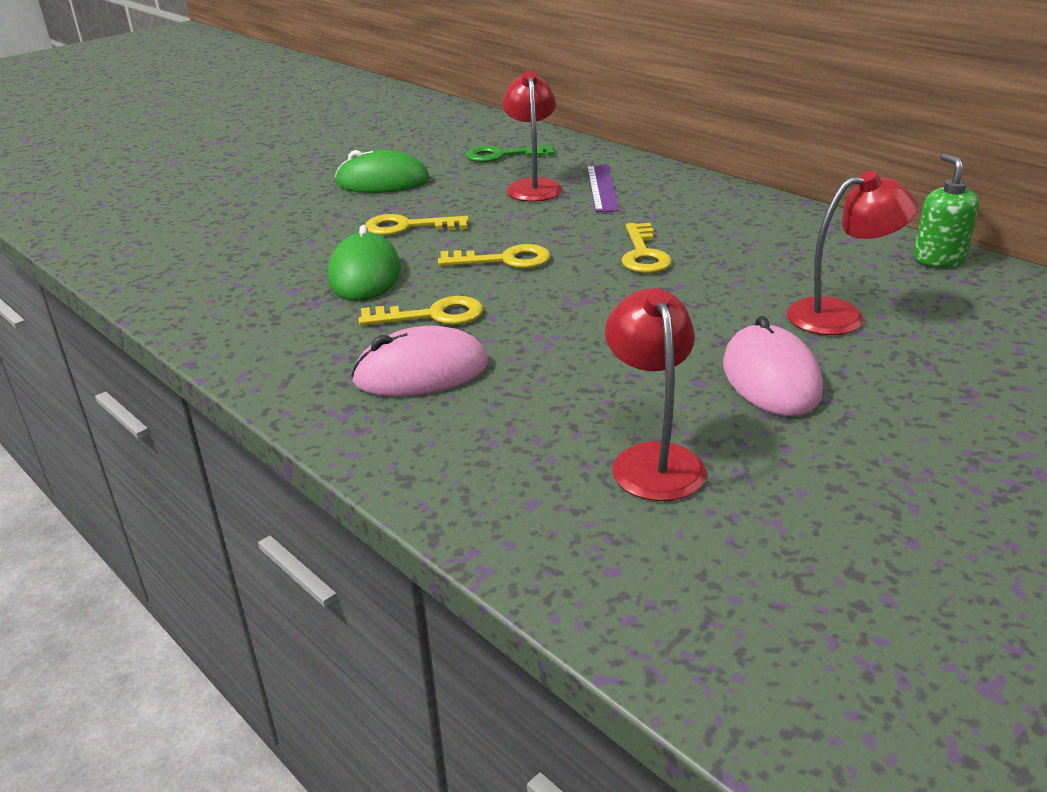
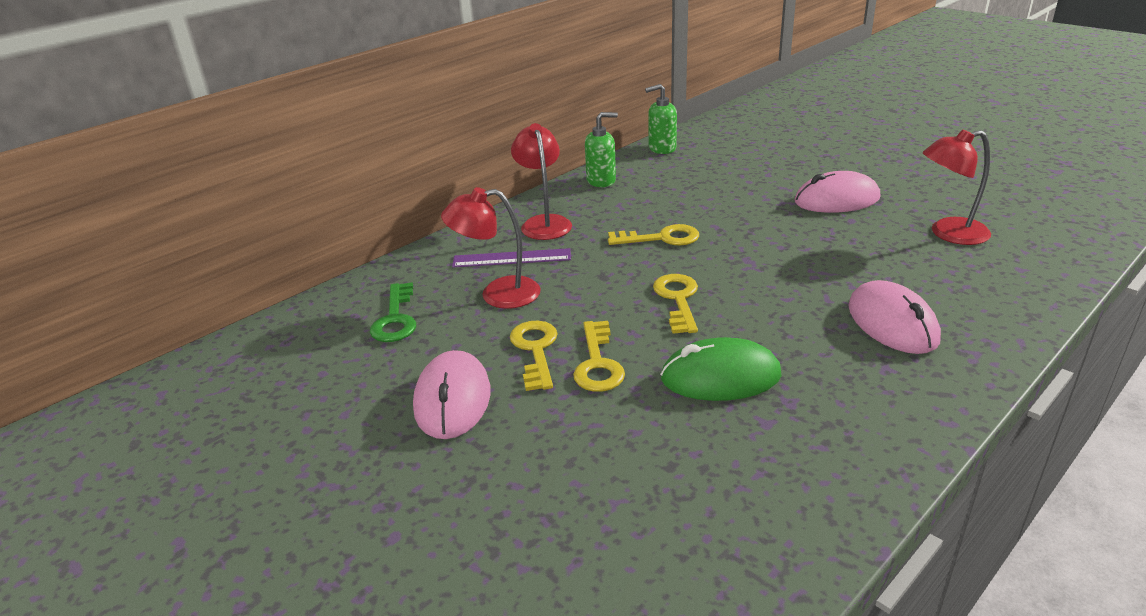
camera: 90 degrees left, 0 degrees up
(383, 182) = (452, 399): green mouse -> pink mouse
(432, 315) = (795, 327): yellow key -> yellow key (535, 350)
(806, 222) = (601, 181): none -> green soap dispenser
(840, 315) = (748, 178): red lamp -> red lamp (544, 223)

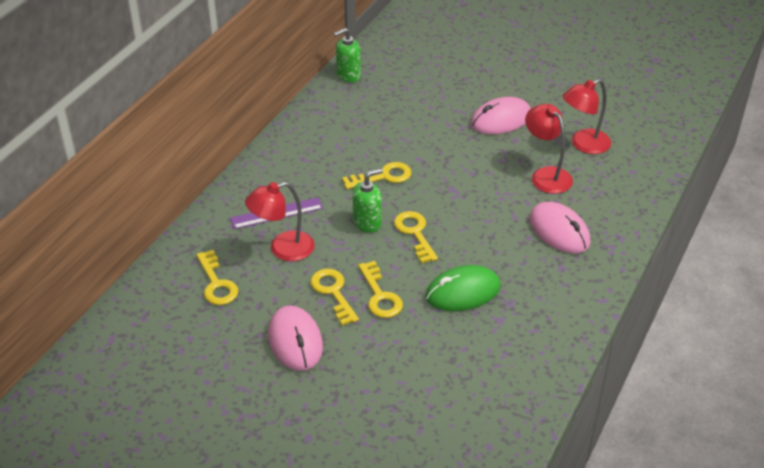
camera: 20 degrees left, 10 degrees up
(395, 319) = (216, 283): green key -> yellow key
(544, 223) = (285, 173): red lamp -> red lamp (546, 175)
(601, 181) = (312, 120): green soap dispenser -> green soap dispenser (367, 222)

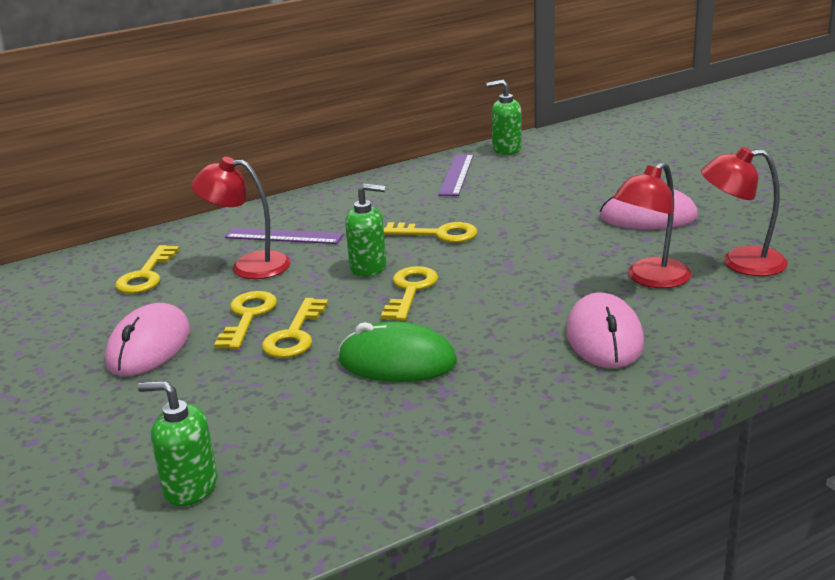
camera: 35 degrees right, 15 degrees down
(338, 113) = (456, 174): none -> purple ruler
(440, 423) = (190, 487): none -> green soap dispenser
(546, 175) = (650, 279): red lamp -> red lamp turned 135 degrees counterclockwise

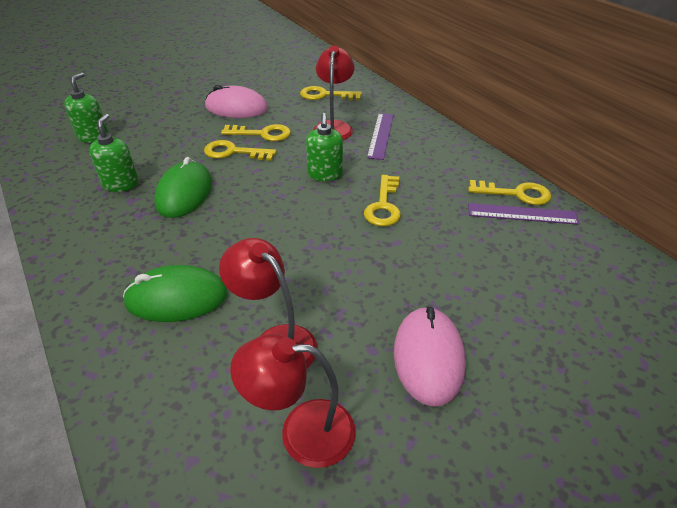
camera: 85 degrees right, 15 degrees up
(410, 290) = (283, 195): yellow key -> yellow key (516, 194)
(506, 149) = (607, 248): green soap dispenser -> green soap dispenser (121, 184)
(604, 338) = (177, 298): pink mouse -> green mouse
(740, 262) = (302, 432): red lamp -> red lamp turned 90 degrees counterclockwise

